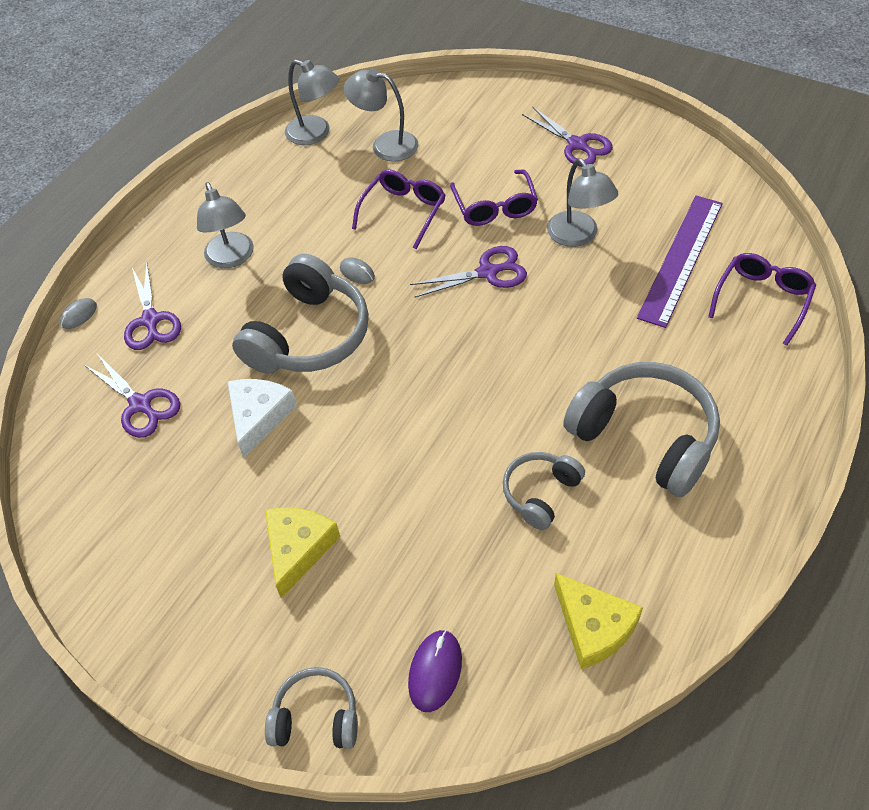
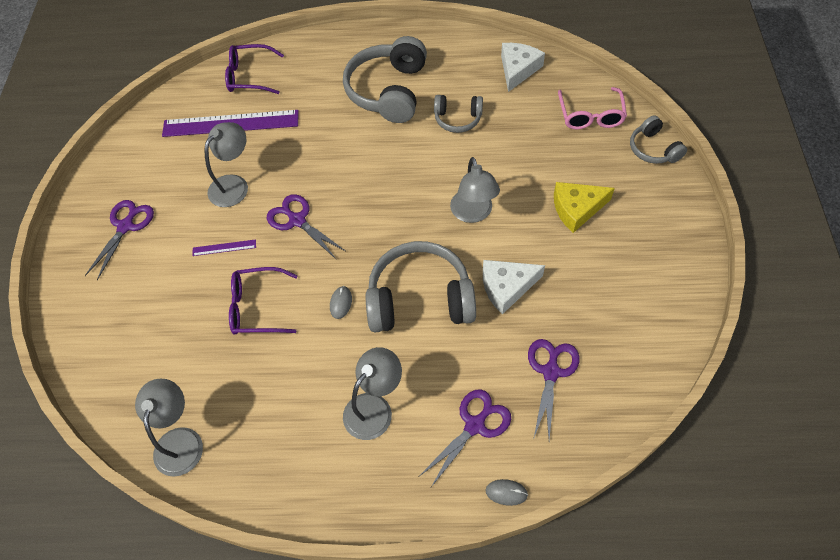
camera: 120 degrees left, 5 degrees up
(385, 145) = (175, 368): grey lamp -> grey lamp (473, 213)
(435, 671) = (590, 116): purple mouse -> pink glasses
(495, 207) = (224, 247): purple glasses -> purple ruler
(594, 627) = (518, 69): yellow cheese -> white cheese

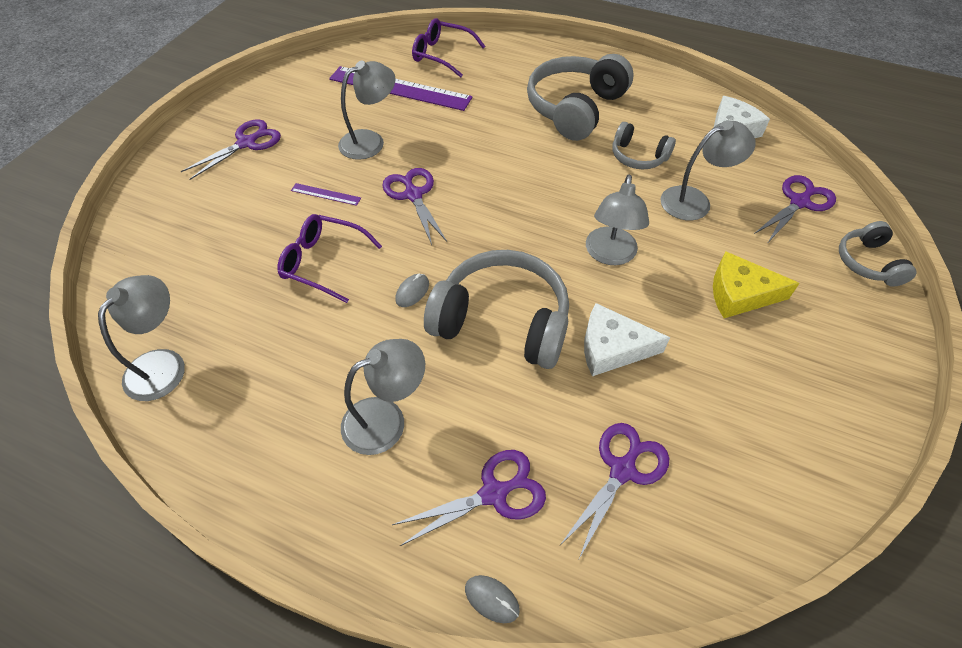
camera: 20 degrees right, 5 degrees down
(515, 143) = (694, 200): none -> grey lamp
(590, 116) = (799, 202): pink glasses -> purple scissors

